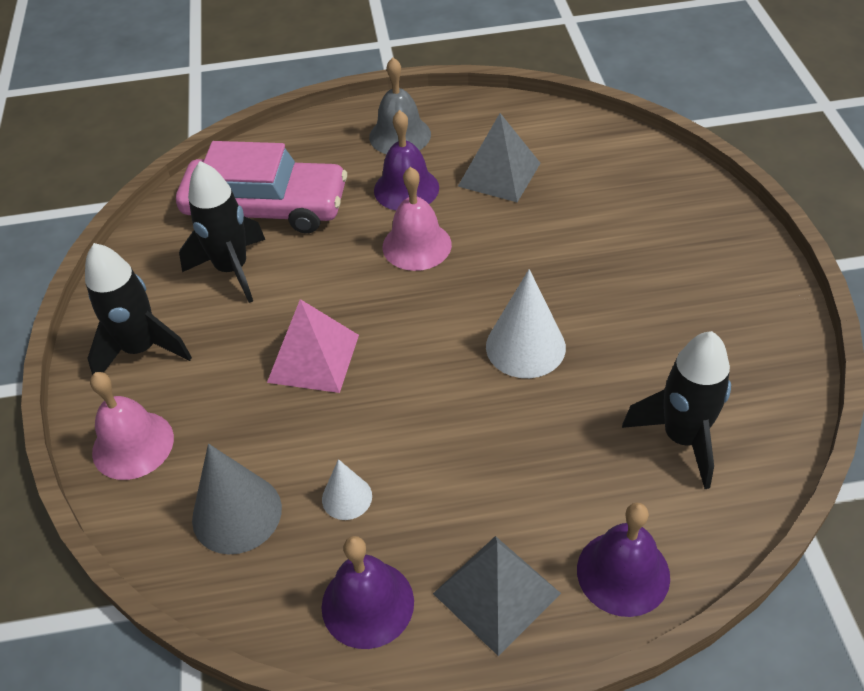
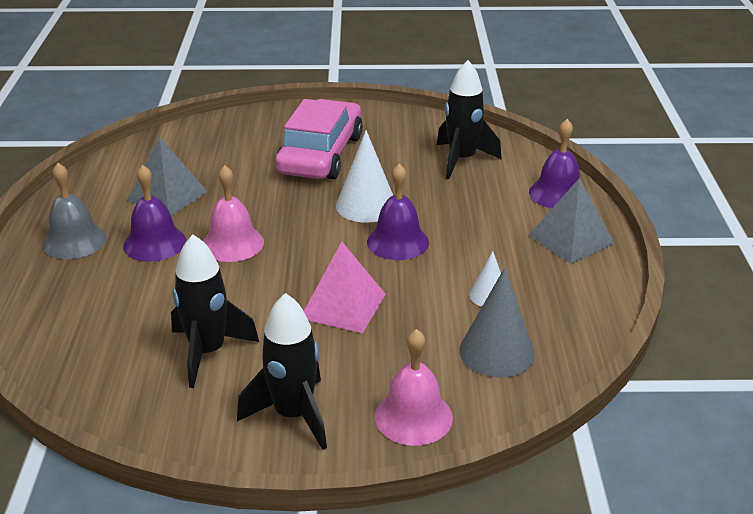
camera: 85 degrees left, 15 degrees down
(266, 208) = (127, 328): pink car -> pink car (321, 154)
(367, 603) = (578, 291): purple bell -> purple bell (398, 242)

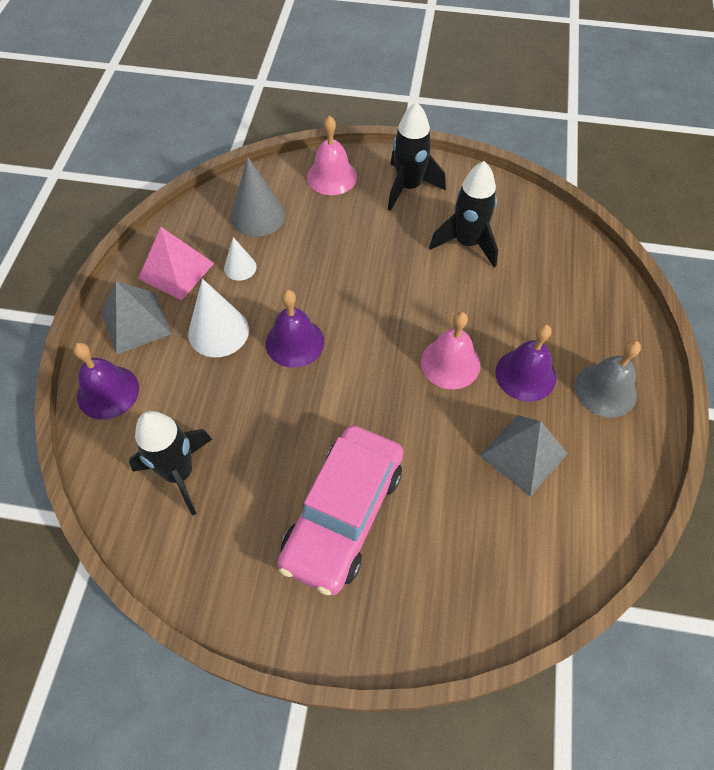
camera: 170 degrees left, 25 degrees up
(343, 306) = (359, 273): pink pyramid -> pink pyramid (176, 270)
(366, 205) = (311, 403): white cone -> white cone (218, 331)

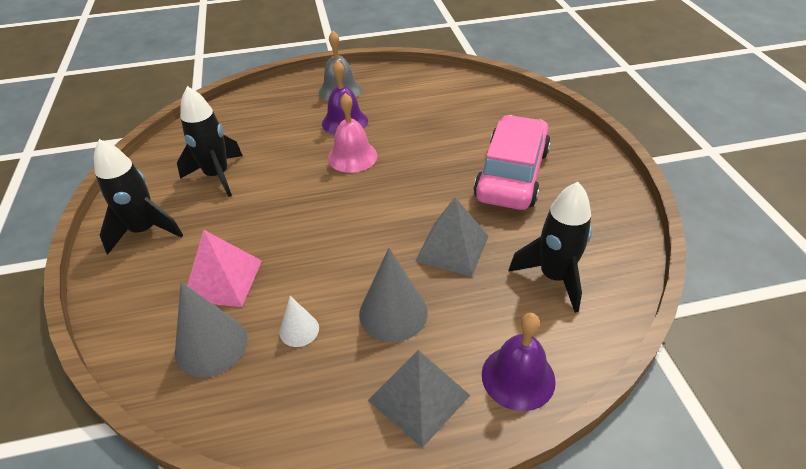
camera: 110 degrees left, 15 degrees down
(176, 270) = (325, 393): pink pyramid -> pink pyramid (223, 280)
(218, 331) = (393, 313): white cone -> grey cone
(295, 342) = (377, 250): purple bell -> none
(331, 176) = (132, 298): pink bell -> none
(343, 514) = (512, 174): pink car -> pink car turned 75 degrees counterclockwise
(523, 454) = (410, 111): grey pyramid -> grey pyramid (452, 248)

